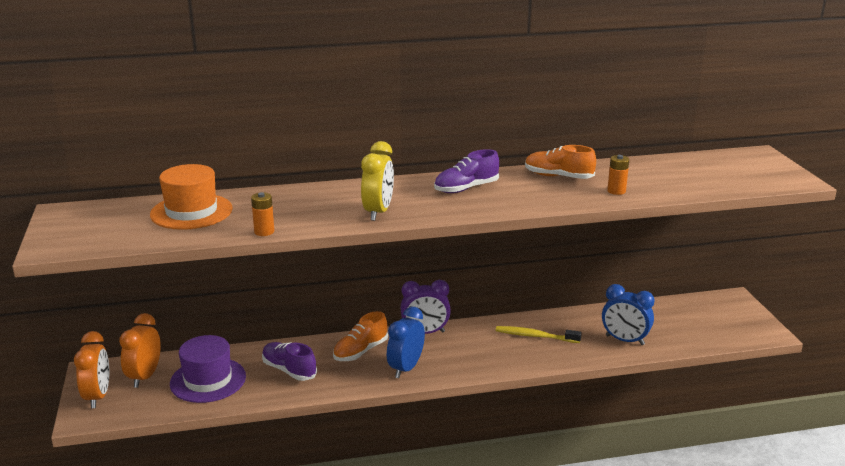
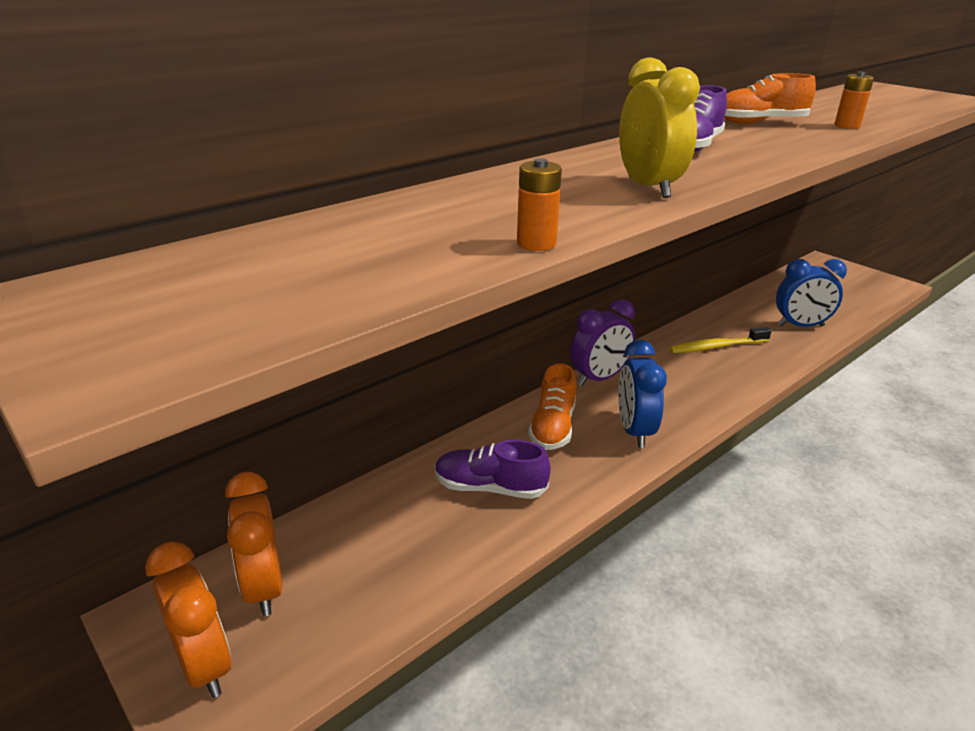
camera: 30 degrees left, 5 degrees up
(191, 212) = (346, 241): orange hat -> none
(208, 380) = (383, 550): purple hat -> none

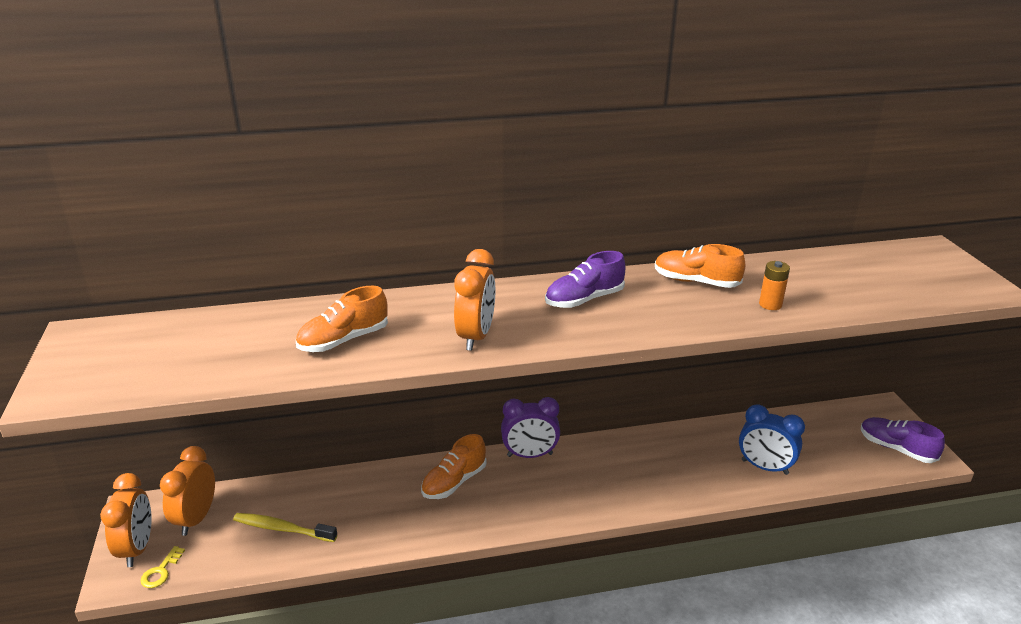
camera: 30 degrees right, 0 degrees up
(275, 679) = (161, 571): none -> yellow key
(490, 488) = (369, 510): purple shoe -> purple shoe (896, 448)
(502, 218) = (344, 340): none -> orange shoe
(536, 244) = (330, 368): orange battery -> none
(634, 431) = (508, 507): blue clock -> none
(648, 187) = (476, 337): yellow clock -> orange clock
(716, 347) = (659, 461): yellow toothbrush -> yellow toothbrush (282, 529)

